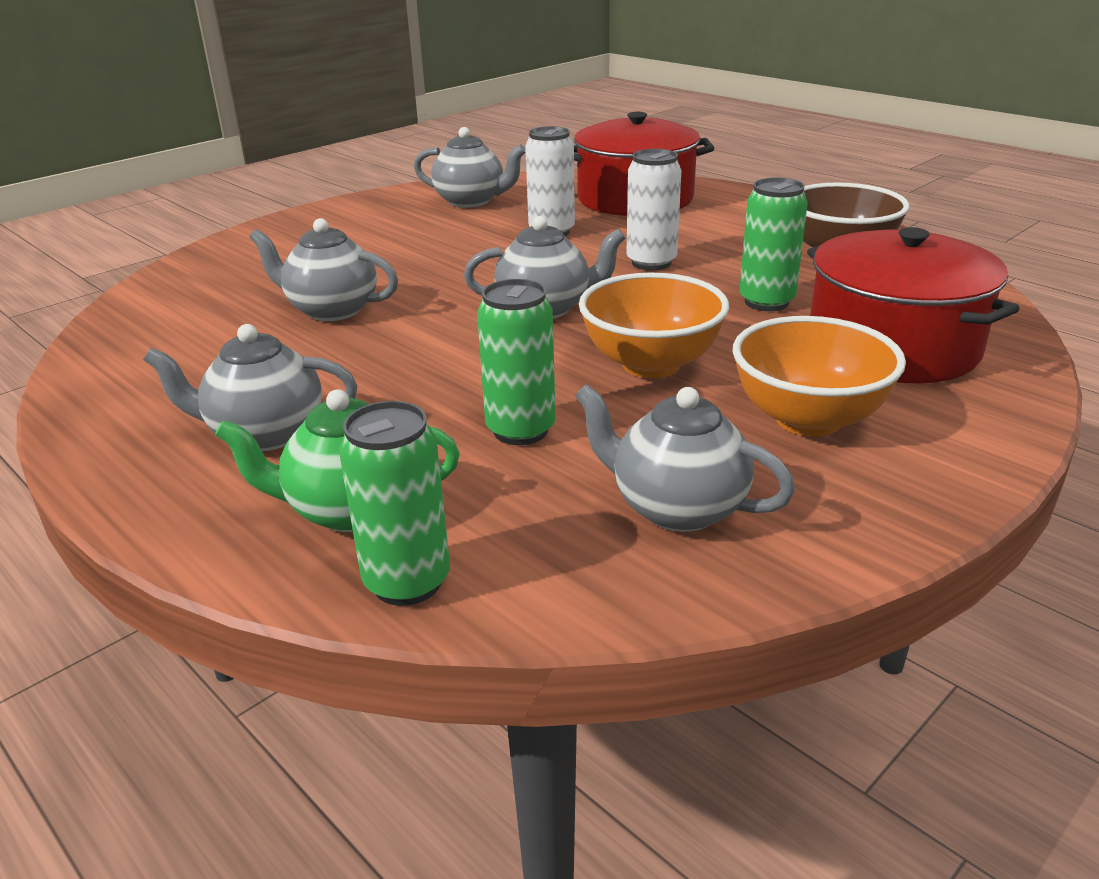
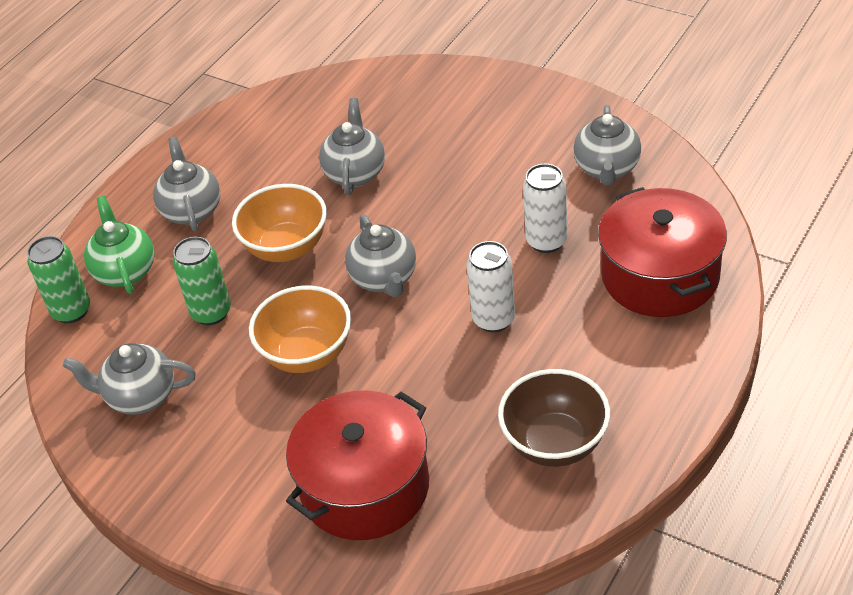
camera: 80 degrees right, 15 degrees up
(677, 508) = (140, 397): grey teapot -> grey teapot turned 105 degrees counterclockwise
(766, 302) = (430, 403): green can -> none
(808, 419) = (245, 445): orange bowl -> orange bowl (286, 248)

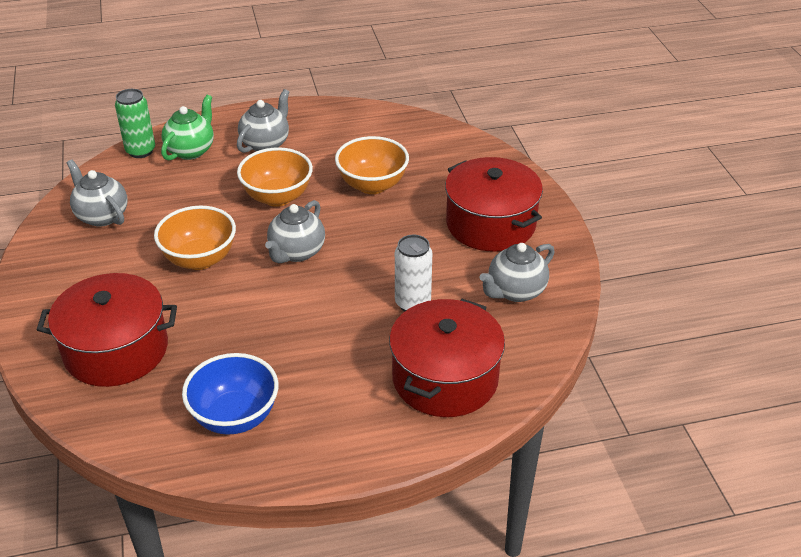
camera: 40 degrees right, 5 degrees down
(211, 312) = (193, 201): green can -> none
(355, 173) = (372, 185): grey teapot -> orange bowl
(494, 319) = (315, 321): white can -> none
(505, 131) = (491, 224): none -> red pot
(555, 443) = (235, 417): brown bowl -> blue bowl

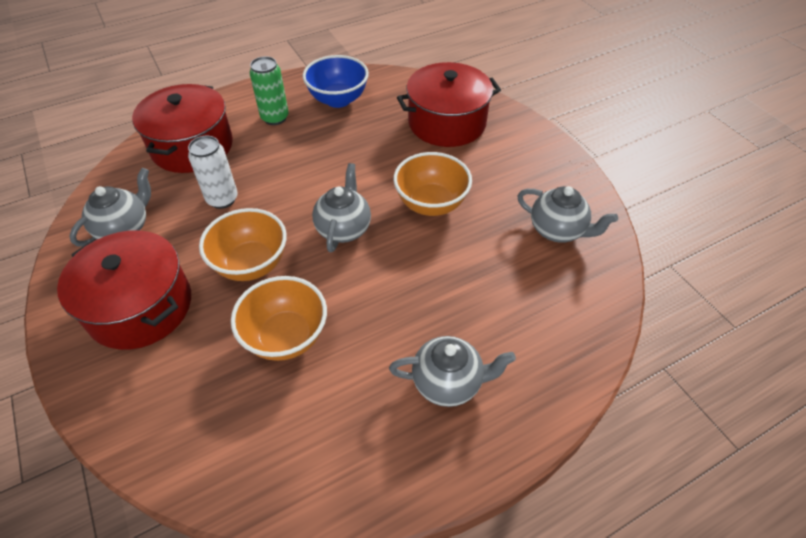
camera: 165 degrees right, 10 degrees up
(140, 151) = (594, 331): green can -> green can (275, 118)
(191, 150) = (535, 346): green teapot -> none
(266, 144) = (448, 383): grey teapot -> grey teapot turned 105 degrees counterclockwise
(277, 197) = (392, 293): orange bowl -> orange bowl (251, 264)

